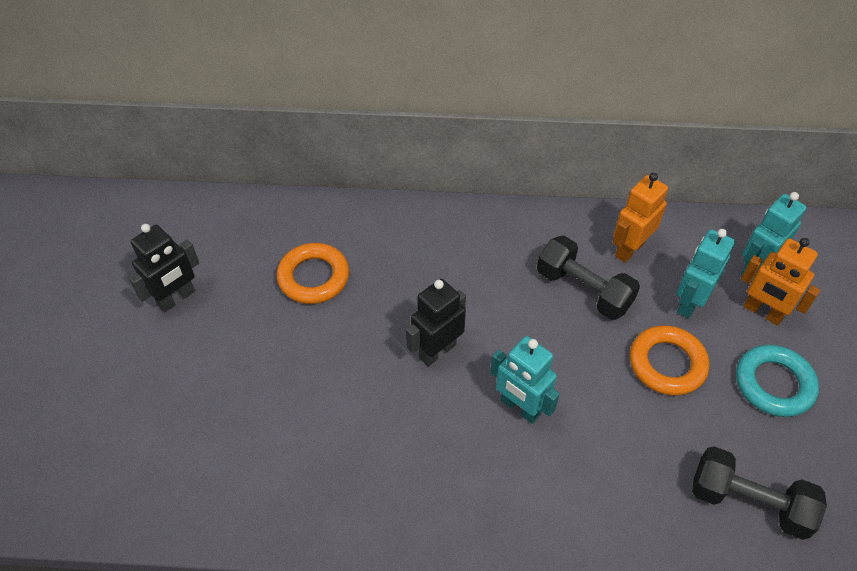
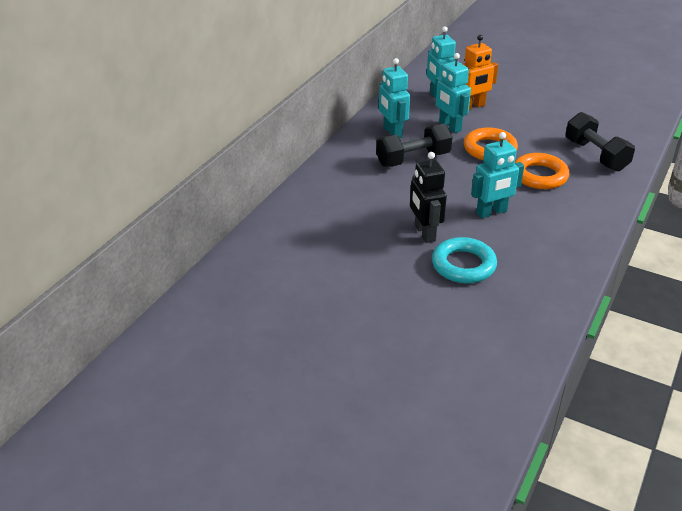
camera: 65 degrees left, 15 degrees down
(177, 298) = (274, 361): black robot -> none
(313, 277) = (311, 274): orange ring -> orange ring (539, 176)
(629, 249) = (392, 132): orange robot -> turquoise robot
(748, 502) = (595, 155): black dumbbell -> black dumbbell turned 75 degrees counterclockwise
(774, 384) = (524, 121): turquoise ring -> turquoise ring (463, 265)

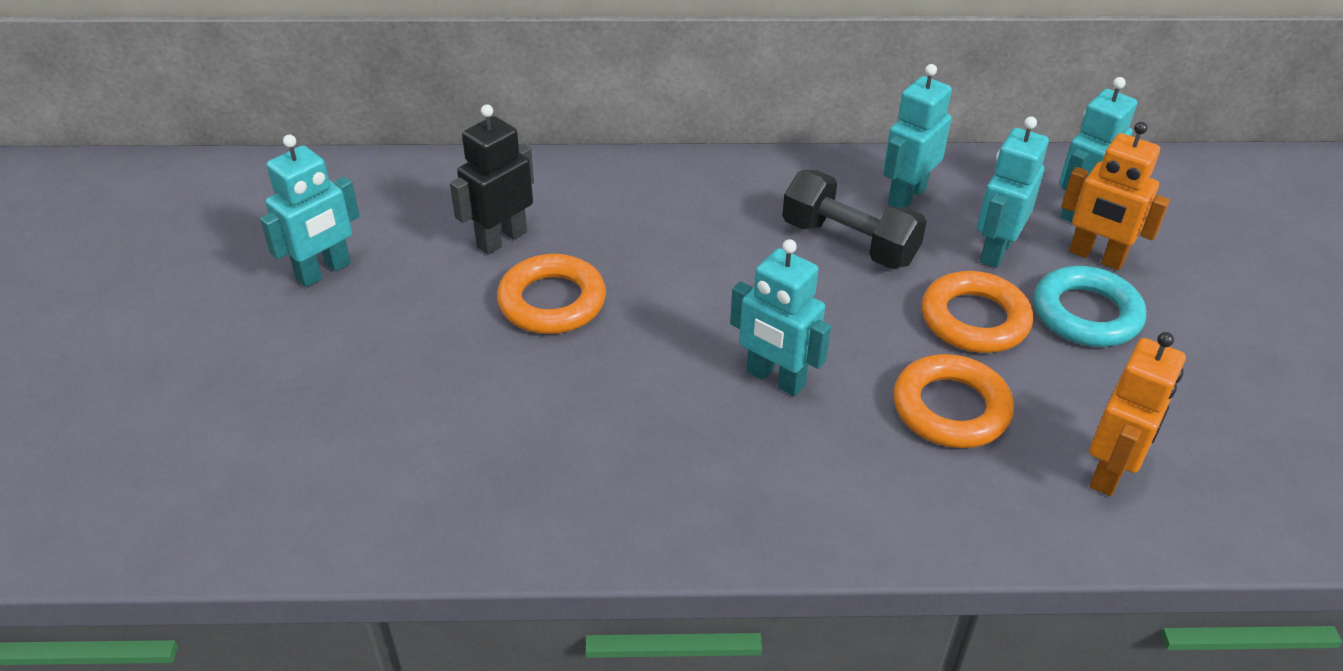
camera: 60 degrees right, 5 degrees up
(288, 337) = (324, 272): none -> turquoise robot
(385, 260) = (552, 302): none -> orange ring
(424, 233) = (651, 320): black robot -> black robot (501, 239)
(463, 265) = (598, 389): turquoise ring -> turquoise ring (1086, 314)
(595, 155) = (1110, 472): black dumbbell -> orange robot

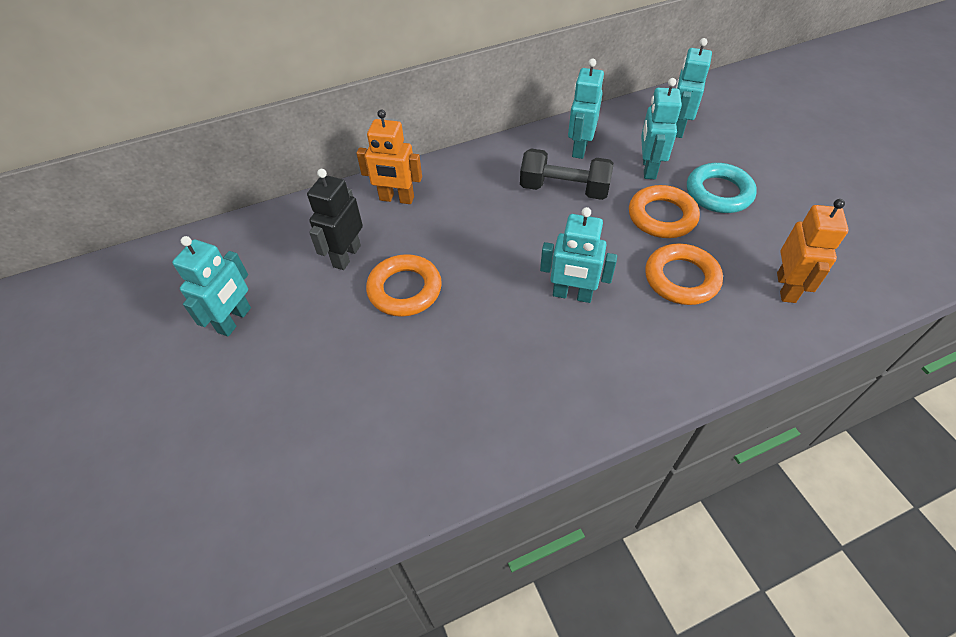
camera: 20 degrees left, 10 degrees up
(1096, 257) = (703, 155): orange robot -> orange robot (396, 199)

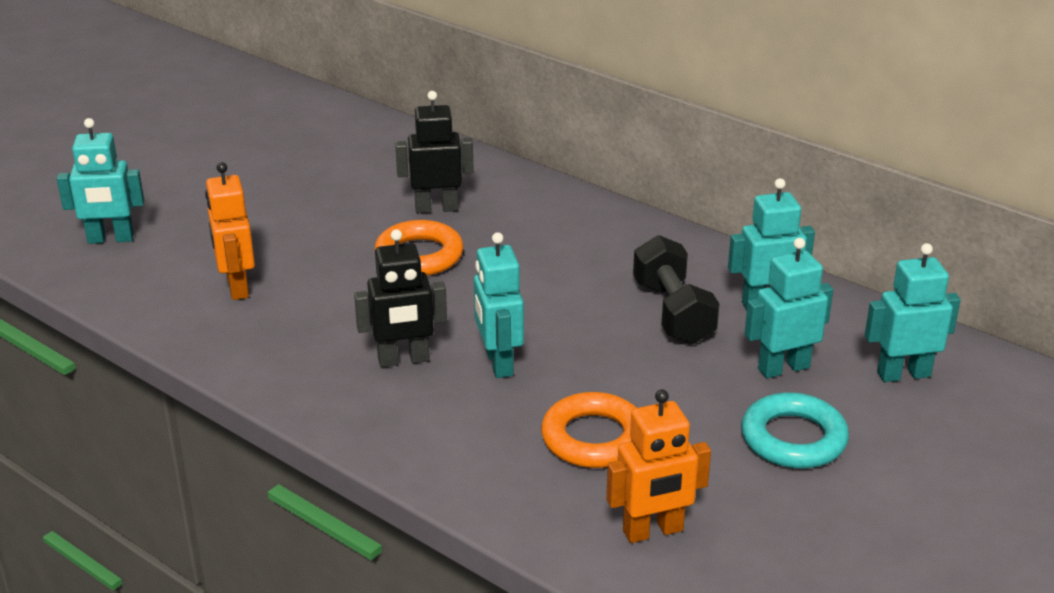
camera: 60 degrees right, 20 degrees down
(235, 320) = (310, 181): turquoise robot -> turquoise robot (110, 239)
(396, 199) = (546, 208): orange robot -> orange robot (237, 287)
(538, 348) = (403, 360): none -> black robot
(662, 216) = (696, 399): orange ring -> none

